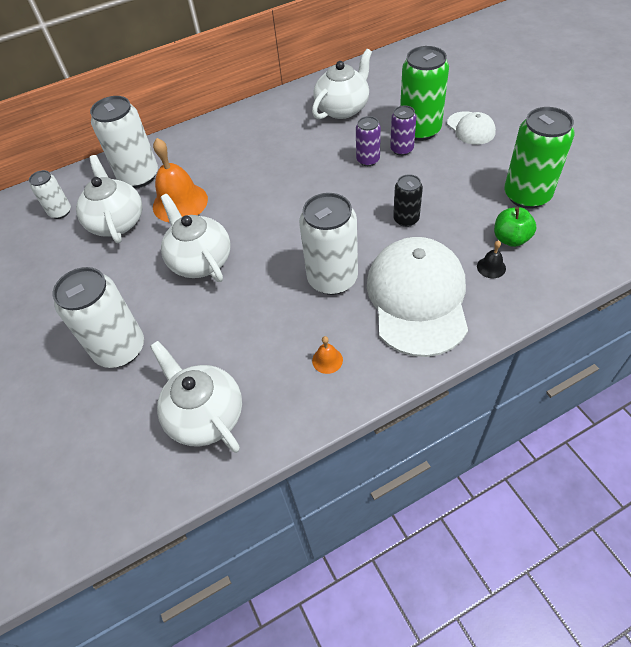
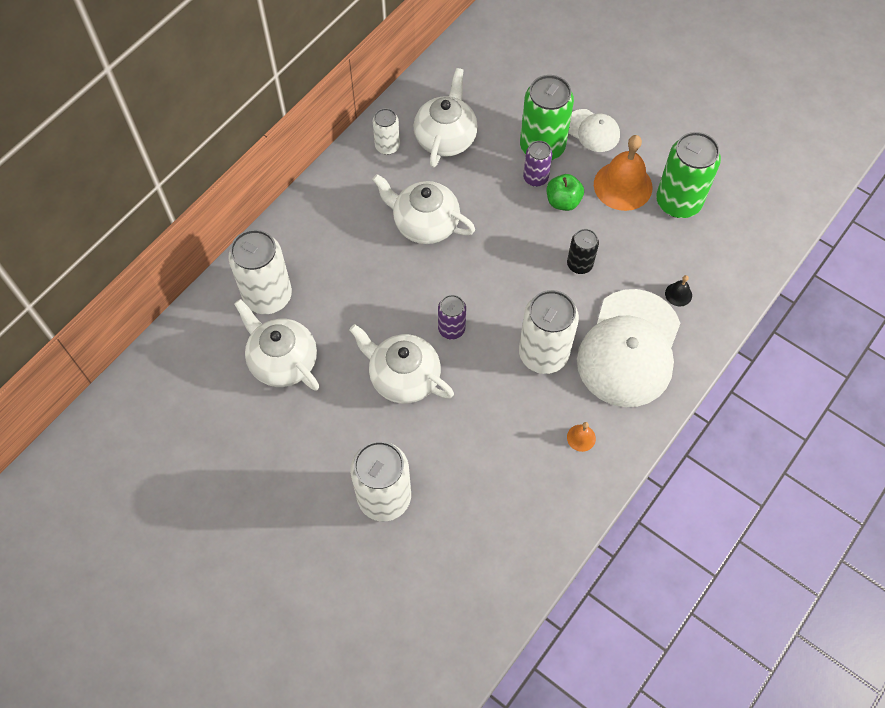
camera: 30 degrees left, 10 degrees up
(60, 212) = (207, 369): white can -> white can (387, 146)
(180, 202) = (337, 315): orange bell -> orange bell (623, 185)
(205, 415) = (503, 528): white teapot -> white teapot (424, 224)
(368, 160) = (507, 202): purple can -> purple can (451, 329)
(417, 298) = (629, 348): white cap -> white cap turned 135 degrees counterclockwise
(510, 239) = (683, 257): green apple -> green apple (563, 201)

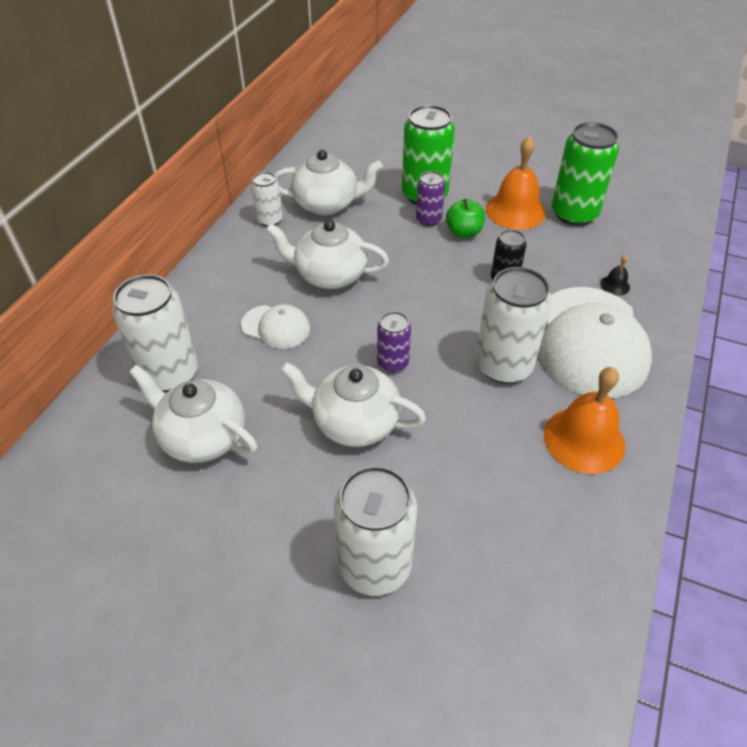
camera: 15 degrees left, 15 degrees down
(445, 138) = (327, 204): white teapot -> white teapot turned 90 degrees clockwise
(581, 438) = (584, 439): orange bell -> orange bell, size x2.29
(592, 131) = (467, 176): white cap -> white cap (276, 327)

